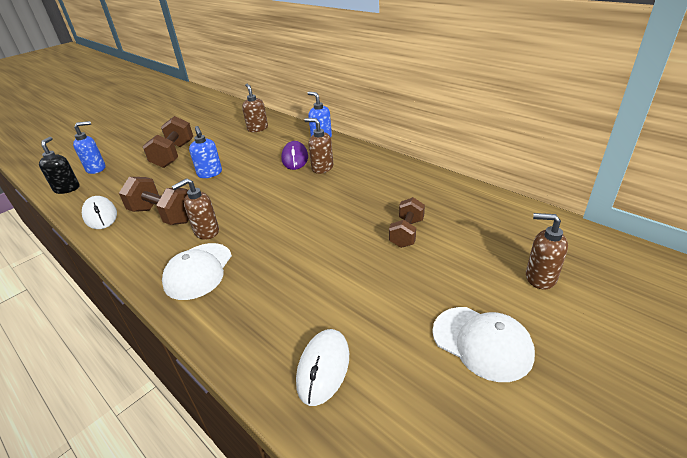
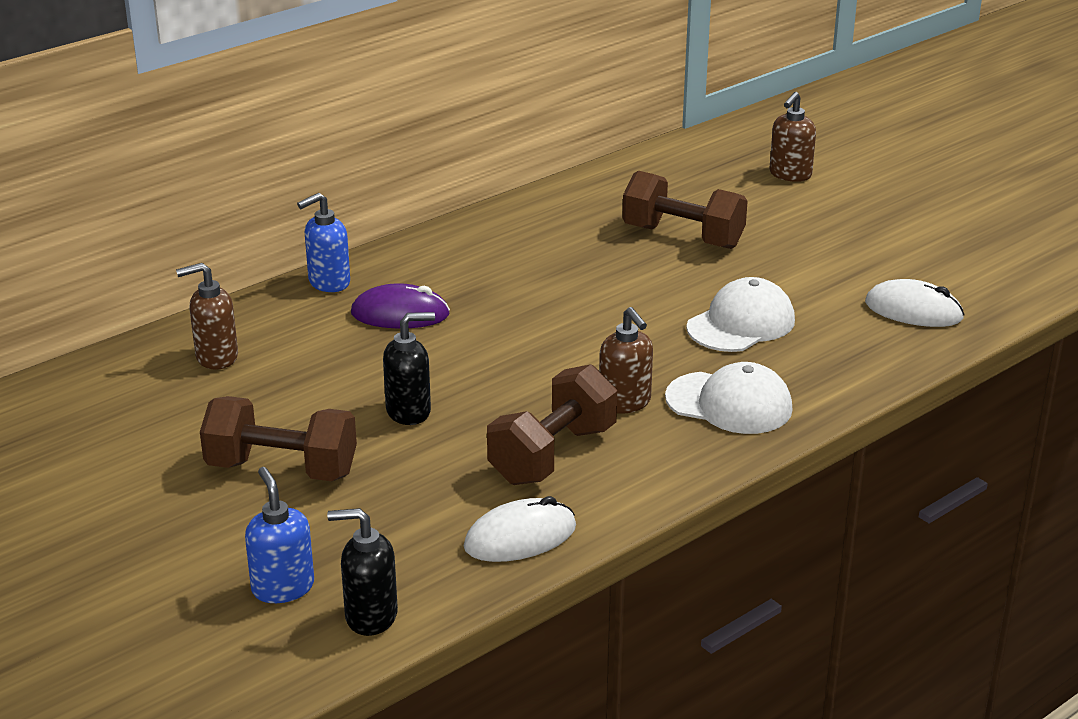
camera: 85 degrees left, 5 degrees down
(210, 173) = (409, 411): blue soap dispenser -> black soap dispenser
(322, 168) = (457, 288): brown soap dispenser -> none
(406, 233) = (683, 237): brown dumbbell -> brown dumbbell, size x1.52
(482, 343) = (883, 222): white cap -> white cap (741, 324)

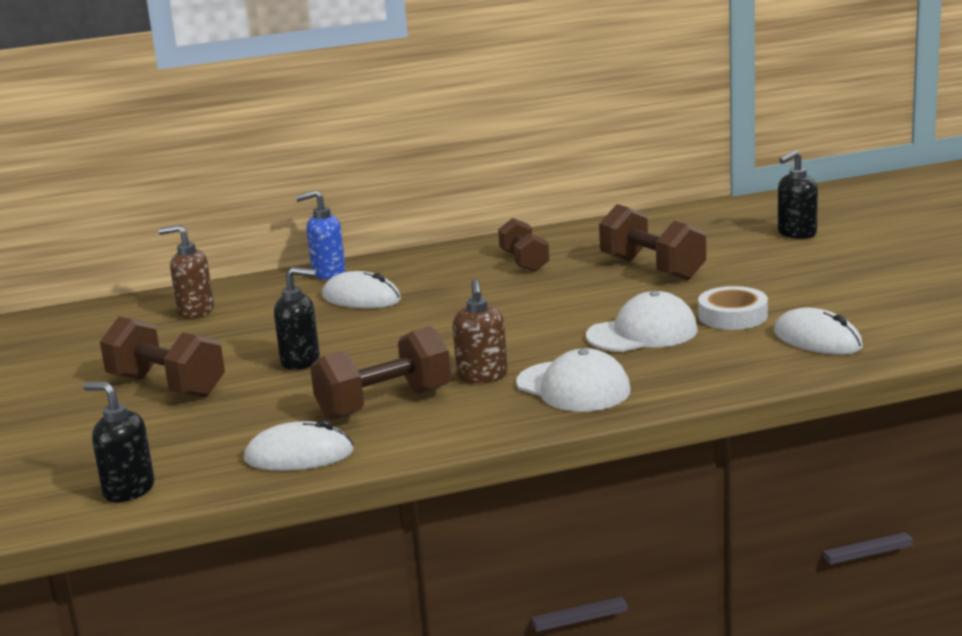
camera: 25 degrees right, 10 degrees down
(282, 587) = (86, 461): blue soap dispenser -> none
(400, 314) = (361, 298): purple mouse -> white mouse
(539, 242) = (524, 262): none -> brown dumbbell
(790, 175) = (796, 233): brown soap dispenser -> black soap dispenser
(811, 290) = (732, 316): none -> white tape

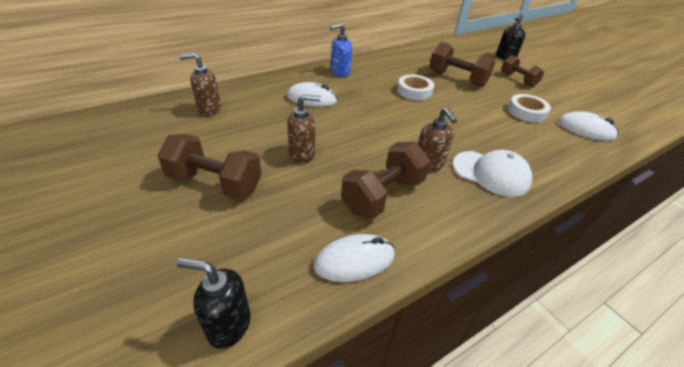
camera: 20 degrees left, 20 degrees up
(301, 361) = (302, 154): black soap dispenser -> brown soap dispenser
(328, 273) = (281, 79): blue soap dispenser -> blue soap dispenser (340, 72)
(524, 262) = (387, 73): brown dumbbell -> brown dumbbell (518, 80)
(549, 287) = (414, 91): none -> white tape
(642, 333) = (491, 125): white cap -> none

